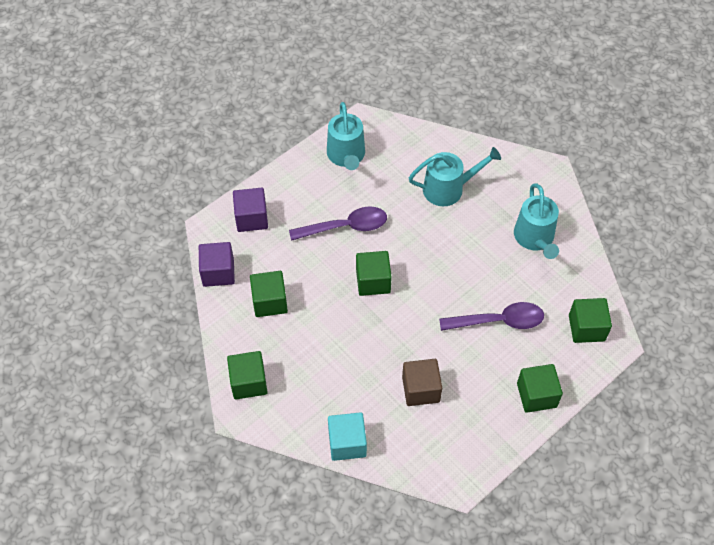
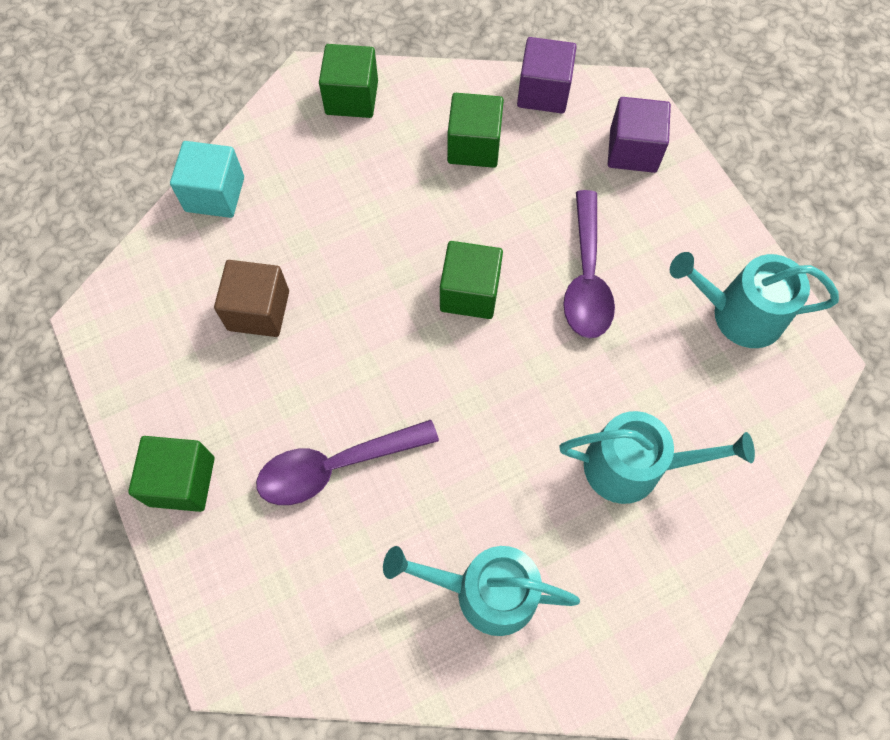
camera: 105 degrees right, 10 degrees up
(448, 189) = (633, 467): turquoise watering can -> turquoise watering can turned 90 degrees counterclockwise
(499, 321) = (335, 466): purple spoon -> purple spoon turned 60 degrees clockwise
(586, 328) = (271, 616): green cube -> none

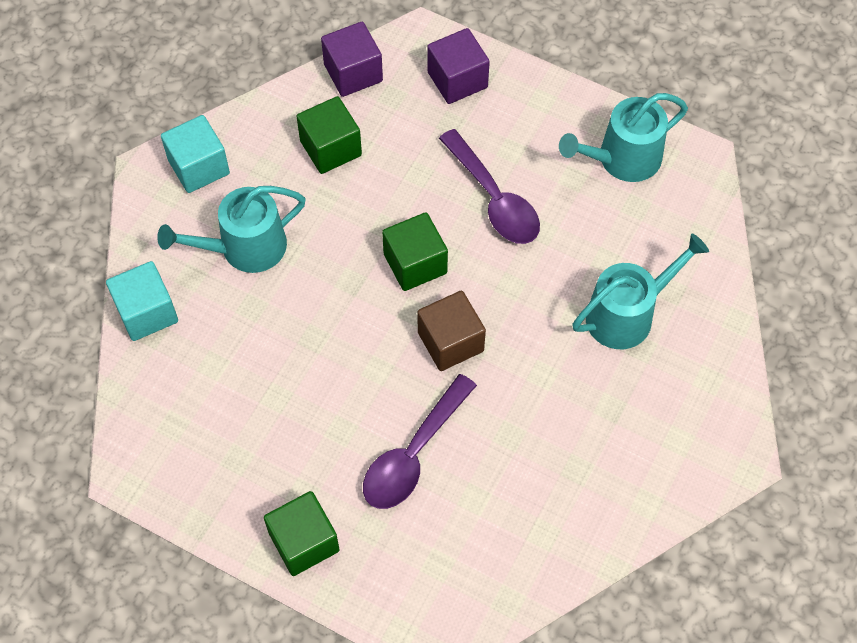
camera: 35 degrees left, 5 degrees down
(258, 310) = (259, 380): brown cube -> brown cube (450, 342)
(351, 97) = (199, 167): green cube -> turquoise cube
(486, 591) = (589, 466): turquoise watering can -> turquoise watering can (245, 247)

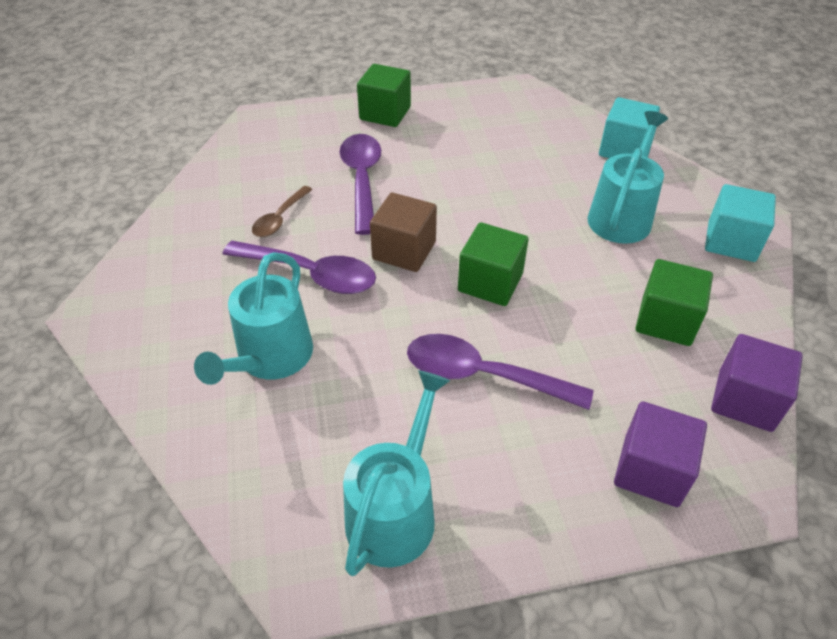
camera: 140 degrees right, 15 degrees down
(524, 457) = (280, 218): none -> brown spoon
(543, 372) = (311, 274): none -> purple spoon

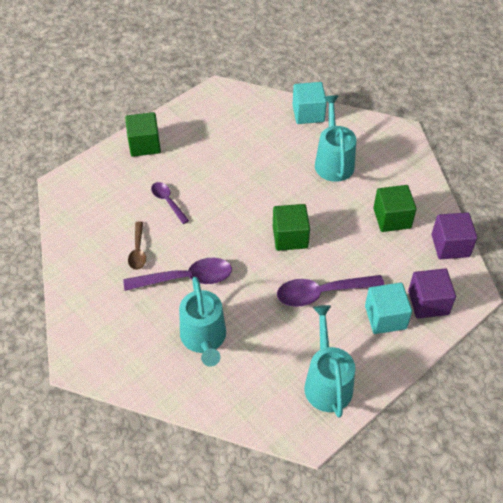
camera: 30 degrees left, 5 degrees up
(362, 180) = (168, 201): purple spoon -> purple spoon, size x0.58
(404, 250) = (228, 239): brown cube -> none
(731, 241) = (398, 154): turquoise cube -> turquoise cube (385, 317)

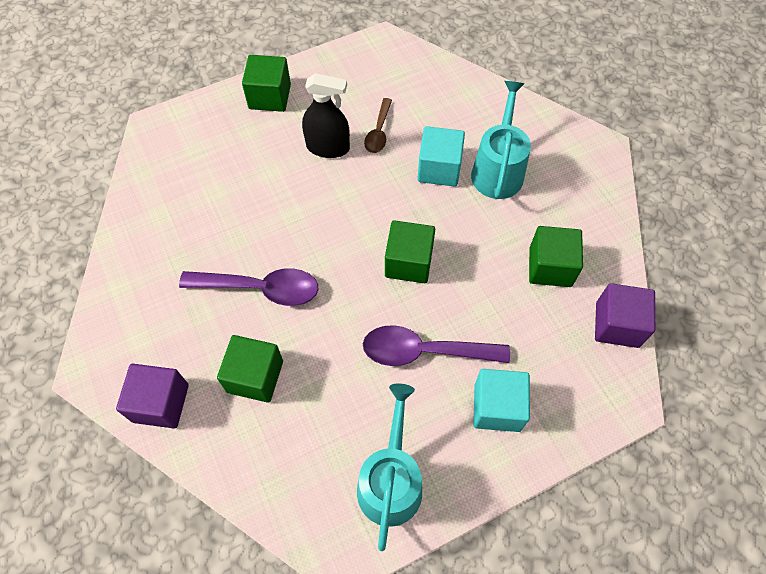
camera: 15 degrees right, 10 degrees up
(138, 251) = (214, 237): brown spoon -> brown spoon (378, 132)
(168, 201) = (272, 178): purple spoon -> none
(202, 171) = (328, 147): none -> black spray bottle
(204, 338) = (255, 376): turquoise watering can -> green cube
(308, 113) = (486, 96): turquoise cube -> turquoise cube (439, 169)
(428, 303) = (561, 400): purple cube -> purple cube (161, 403)

